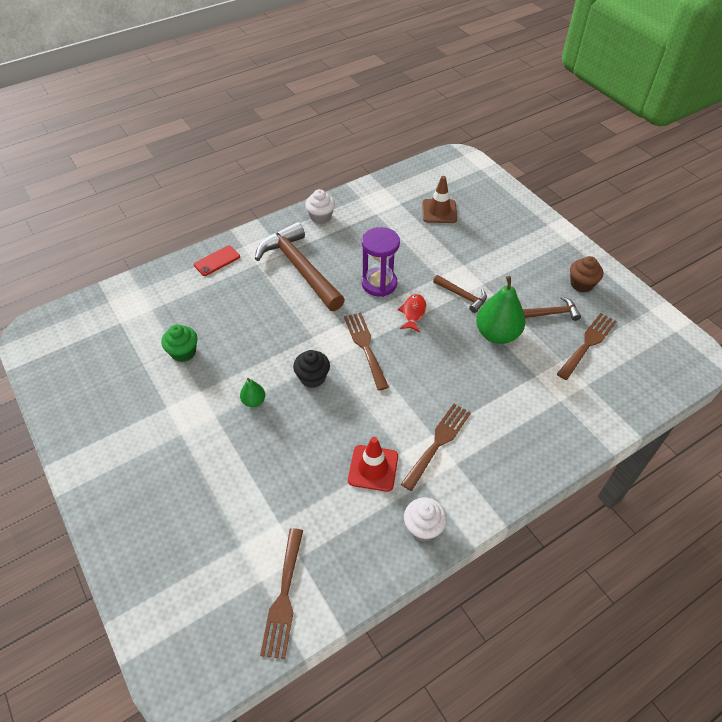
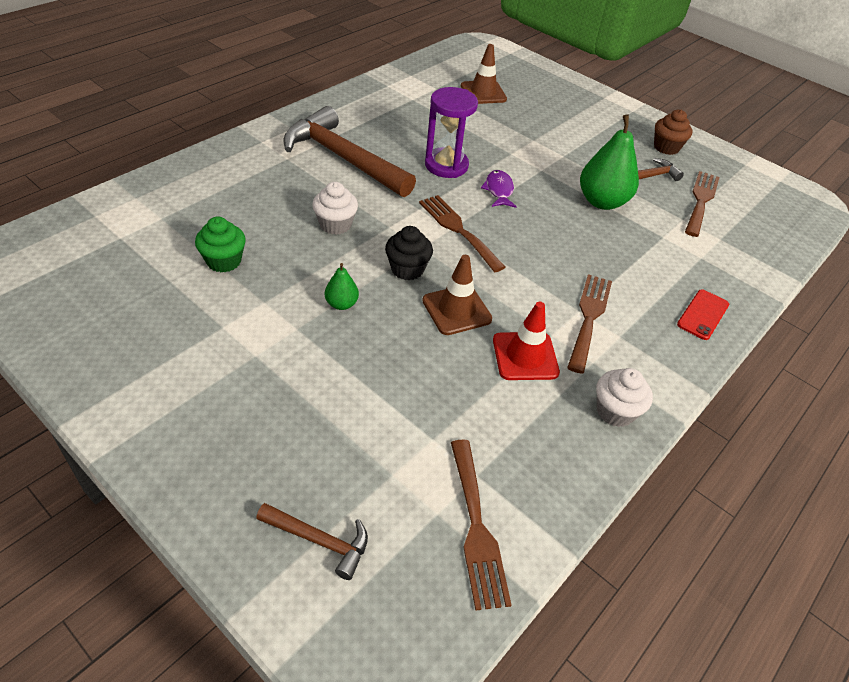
camera: 20 degrees left, 5 degrees down
(217, 261) = (232, 159): red phone -> red phone (703, 314)
(321, 217) = (348, 106): white cupcake -> white cupcake (335, 225)
(336, 419) = (456, 310): none -> brown traffic cone
(413, 313) = (499, 190): red fish -> purple fish
(462, 296) = (546, 169): brown hammer -> brown hammer (319, 541)

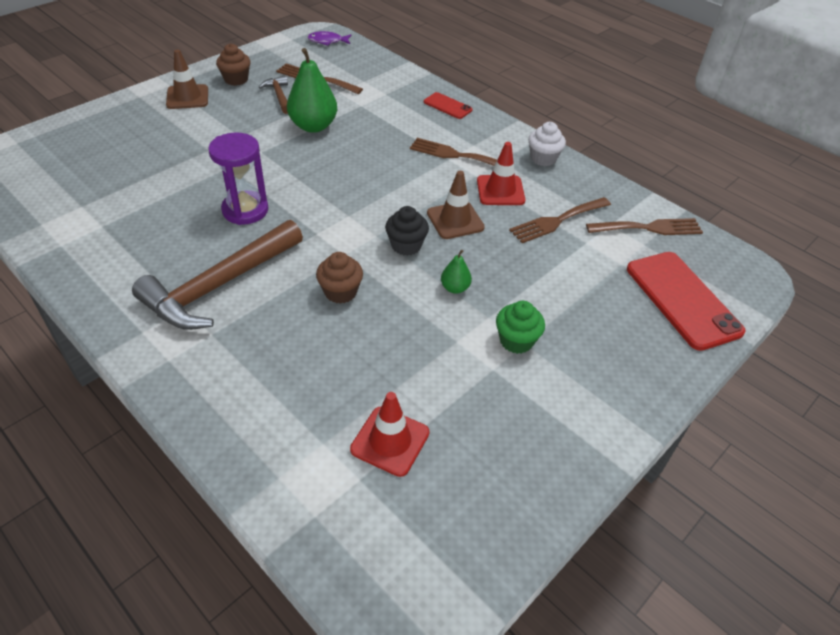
camera: 85 degrees left, 0 degrees up
(152, 254) = (390, 441): none -> red traffic cone
(224, 261) = (400, 376): green cupcake -> green cupcake (516, 341)
(319, 541) = (682, 299): brown hammer -> red phone
(335, 225) = (340, 292): white cupcake -> brown cupcake
(458, 229) = (350, 211): brown fork -> brown fork (557, 221)
(483, 93) = (104, 172): brown traffic cone -> brown traffic cone (187, 97)
(499, 190) = (291, 181): purple fish -> purple fish (327, 41)

